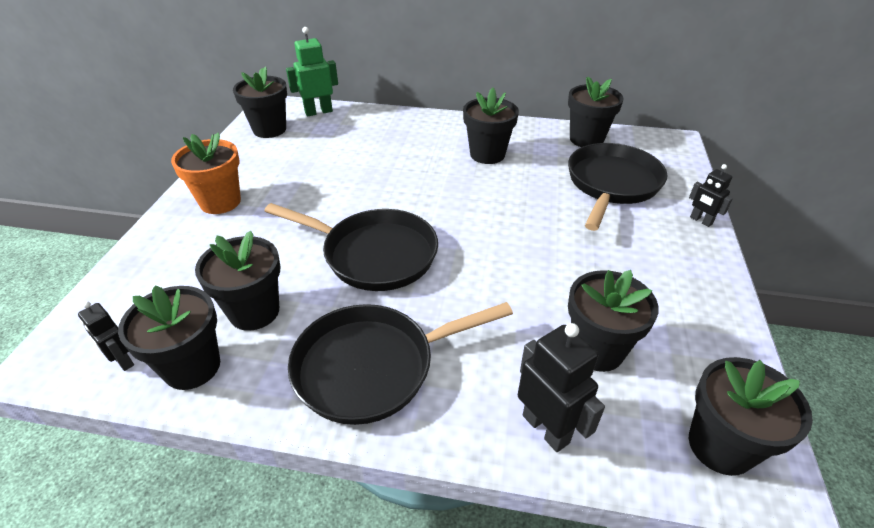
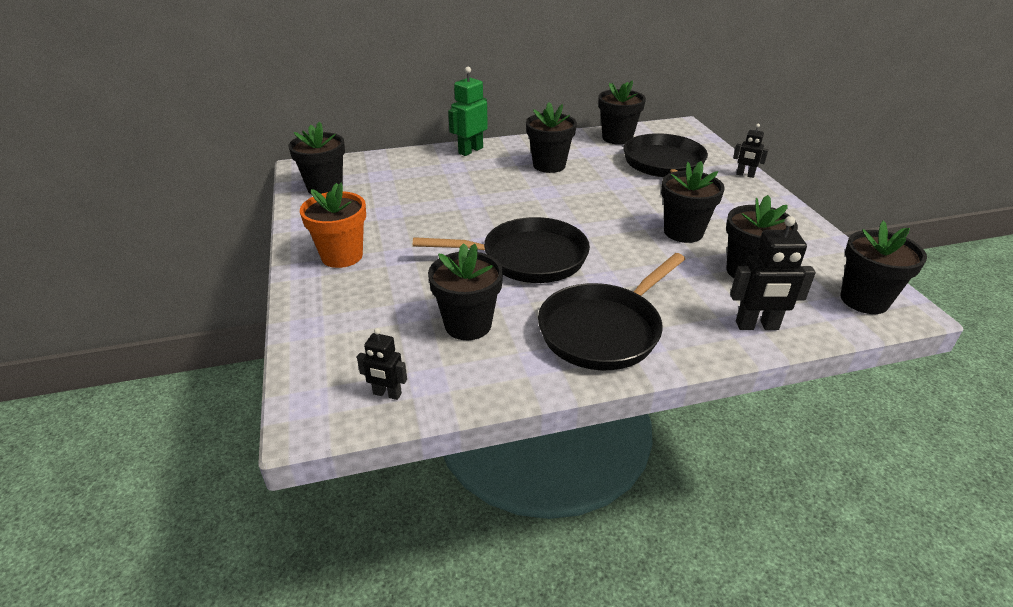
camera: 25 degrees left, 5 degrees down
(192, 367) = (456, 377): black flower pot -> black flower pot (683, 232)
(318, 112) = (359, 163): green robot -> green robot (470, 150)
(546, 428) = (757, 326): black robot -> black robot turned 150 degrees clockwise

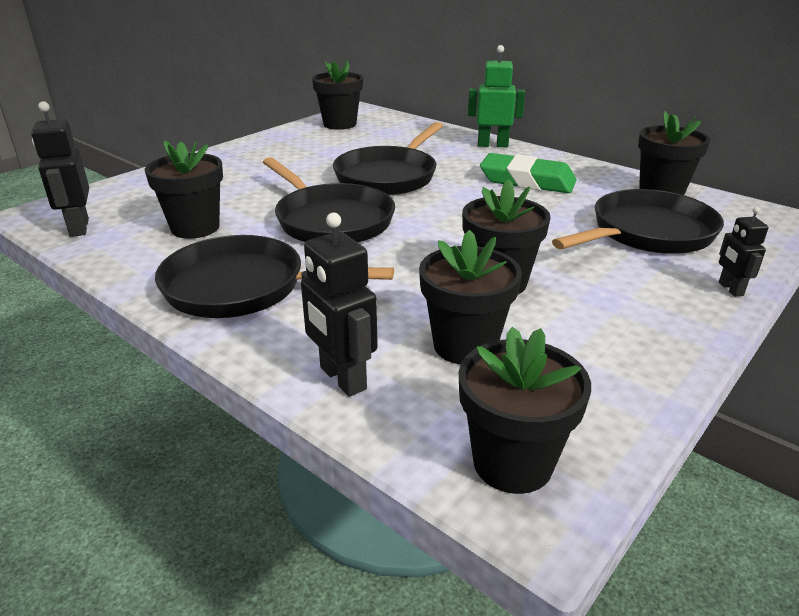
camera: 55 degrees right, 5 degrees down
(342, 256) = (248, 159): orange flower pot -> none
(387, 394) = (78, 228): black robot -> black robot, size x1.66
(474, 207) = (389, 176): none -> black pan
(549, 165) = (527, 180): black flower pot -> green eraser

